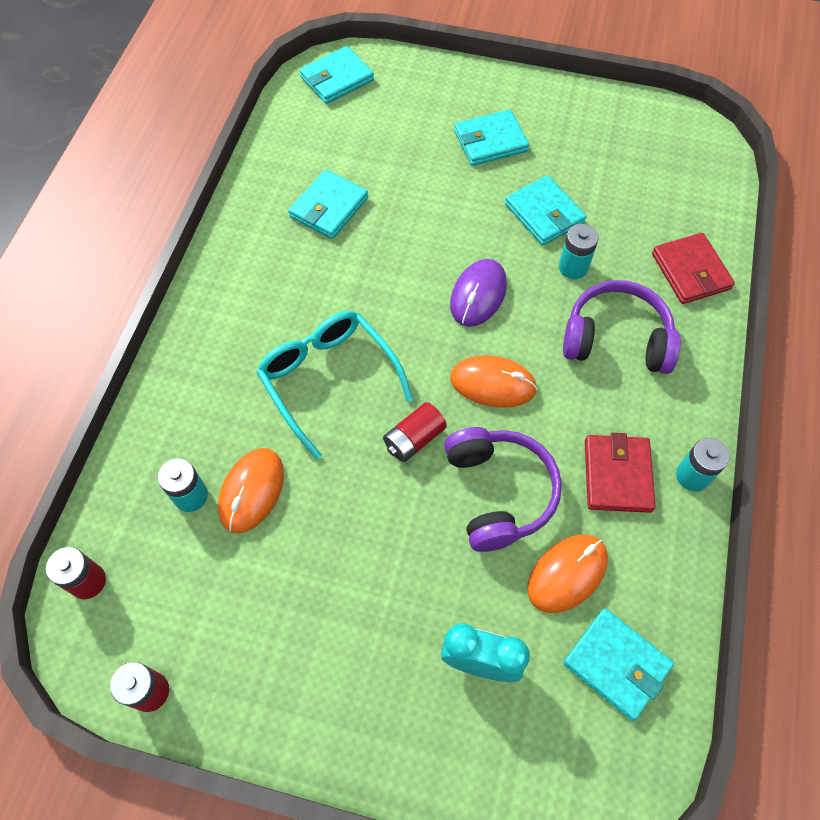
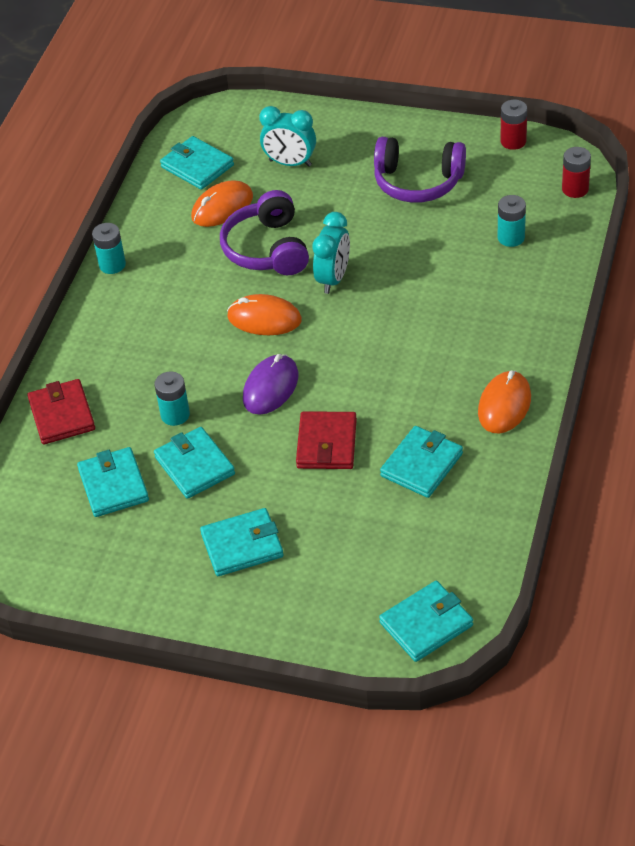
camera: 175 degrees left, 15 degrees down
(251, 491) = (463, 242): orange mouse -> orange mouse (504, 405)
(328, 379) = (408, 316): turquoise glasses -> none
(414, 439) = (333, 279): red battery -> turquoise clock
(616, 339) = (148, 356): purple headphones -> purple headphones (418, 182)
(617, 475) = (171, 263): red wallet -> red wallet (326, 444)
(618, 197) = (113, 485): none -> turquoise wallet

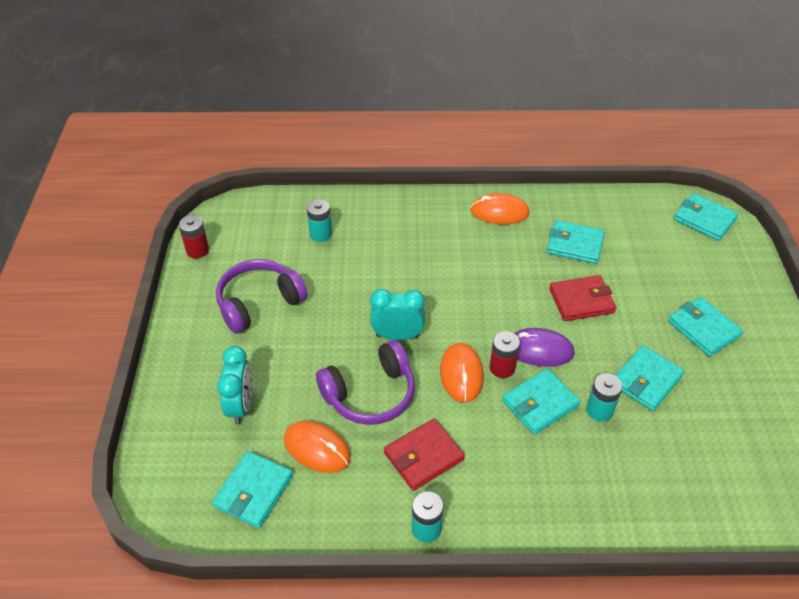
camera: 110 degrees left, 0 degrees up
(62, 415) = (642, 505): red wallet -> red wallet (423, 456)
(113, 485) = (697, 433): turquoise wallet -> turquoise wallet (540, 403)
(418, 182) = (259, 303): purple headphones -> purple headphones turned 120 degrees counterclockwise
(575, 189) = (256, 207): red battery -> red battery (502, 368)

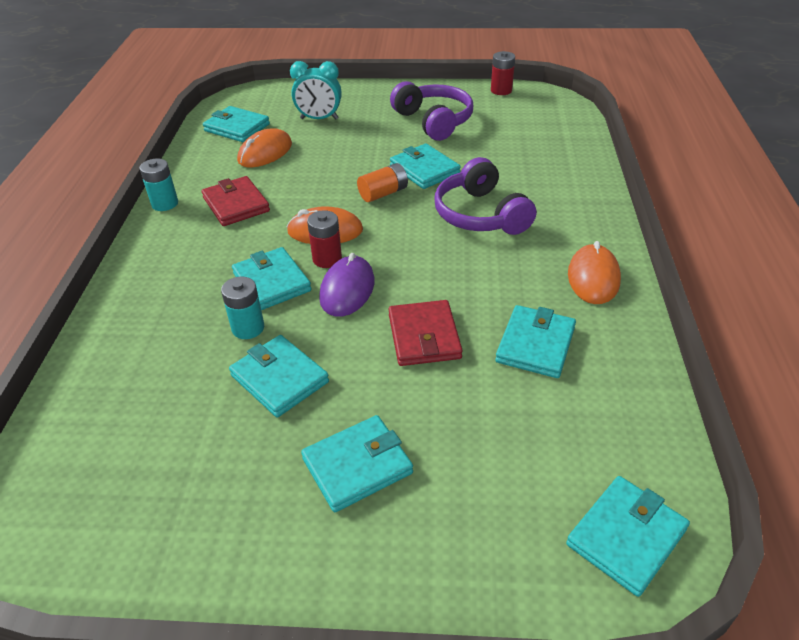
camera: 95 degrees right, 5 degrees down
(320, 234) = (531, 149): turquoise battery -> none
(355, 307) = (424, 170): none -> turquoise wallet
(370, 394) = (314, 177): purple headphones -> purple headphones (480, 215)
(397, 336) = (383, 193): turquoise clock -> orange battery

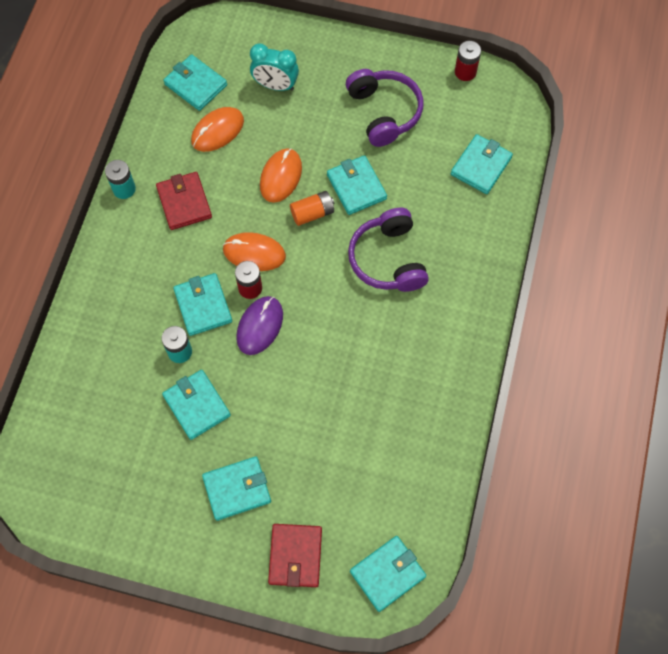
camera: 10 degrees right, 25 degrees up
(424, 336) = (306, 387): red wallet -> red wallet (295, 556)
(535, 345) = (385, 412): turquoise wallet -> turquoise wallet (481, 166)
(593, 277) = (454, 353): orange mouse -> orange mouse (281, 176)

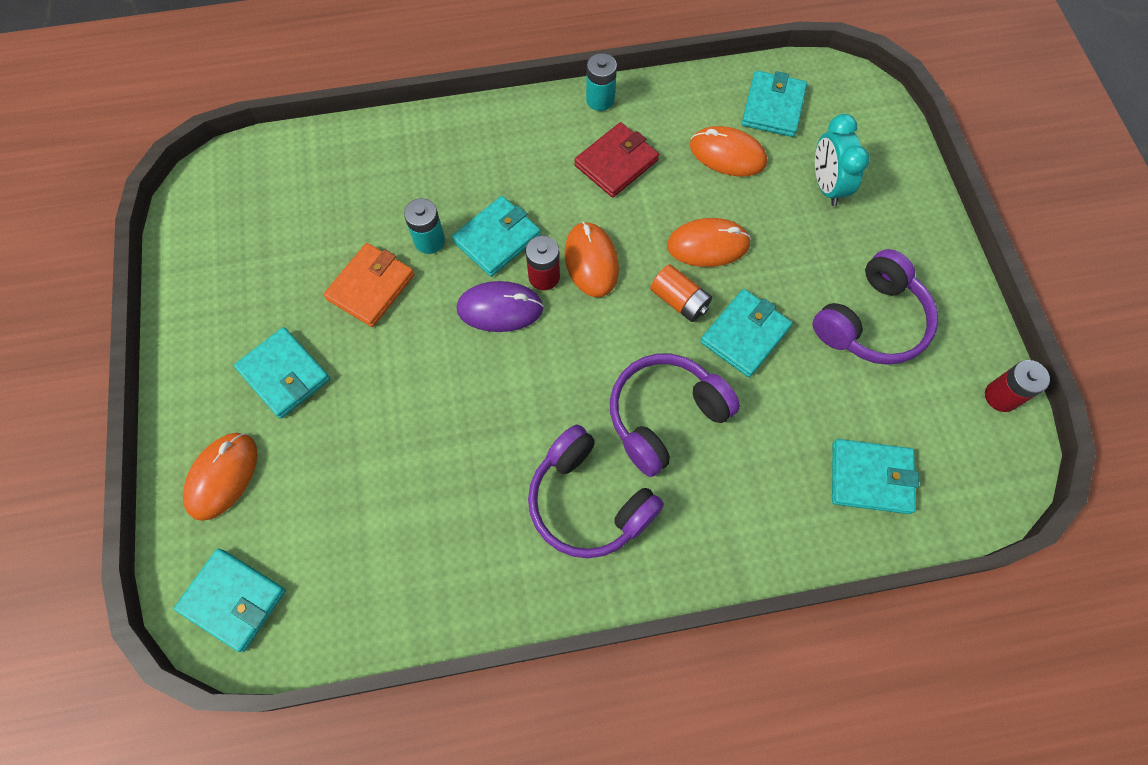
camera: 65 degrees right, 0 degrees up
(197, 405) = (371, 287): turquoise wallet -> orange wallet
(295, 556) = (222, 476): red wallet -> orange mouse
(422, 329) = (588, 501): none -> purple headphones

